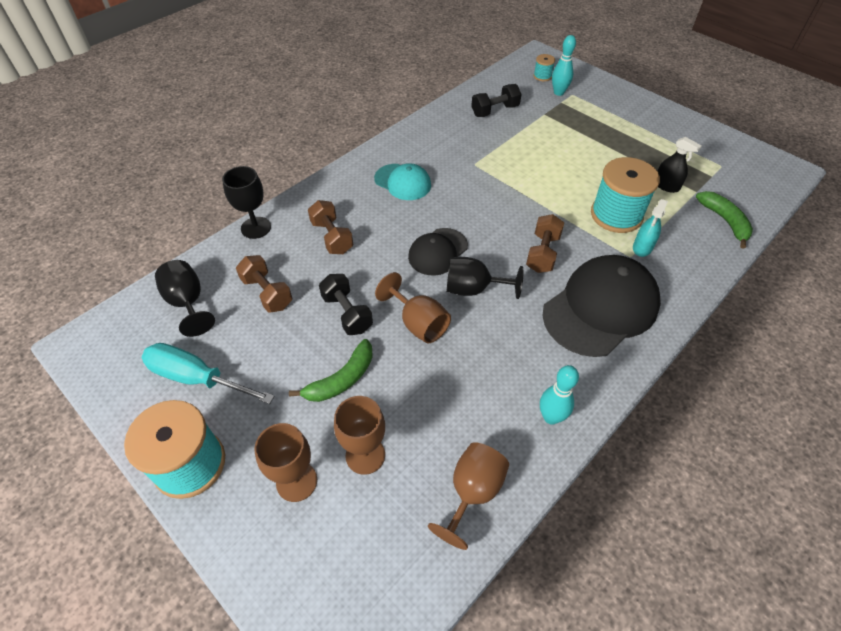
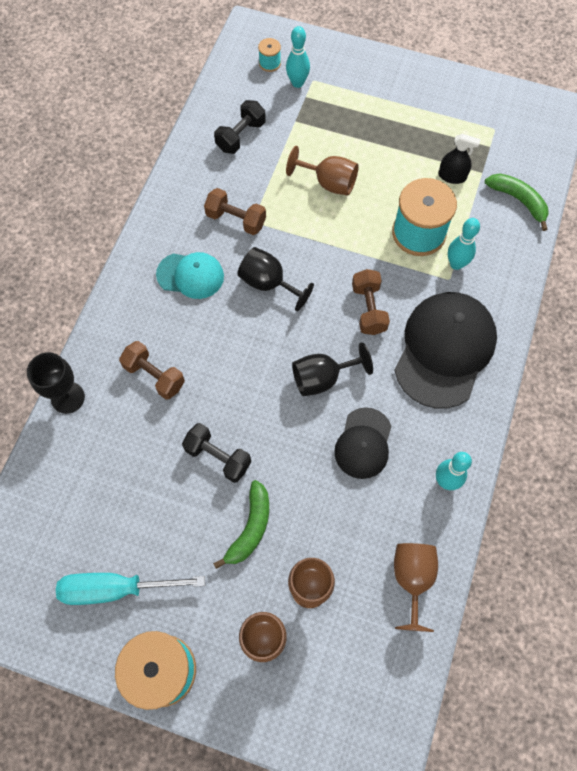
camera: 25 degrees left, 15 degrees up
(188, 303) = (53, 515): black goblet -> black goblet (268, 283)
(267, 293) = (127, 469): brown dumbbell -> brown dumbbell (236, 220)
(418, 323) = (290, 438): brown goblet -> brown goblet (329, 183)
(438, 252) = (269, 349): black cap -> black cap (363, 443)
(642, 247) = (456, 264): turquoise spray bottle -> turquoise bowling pin

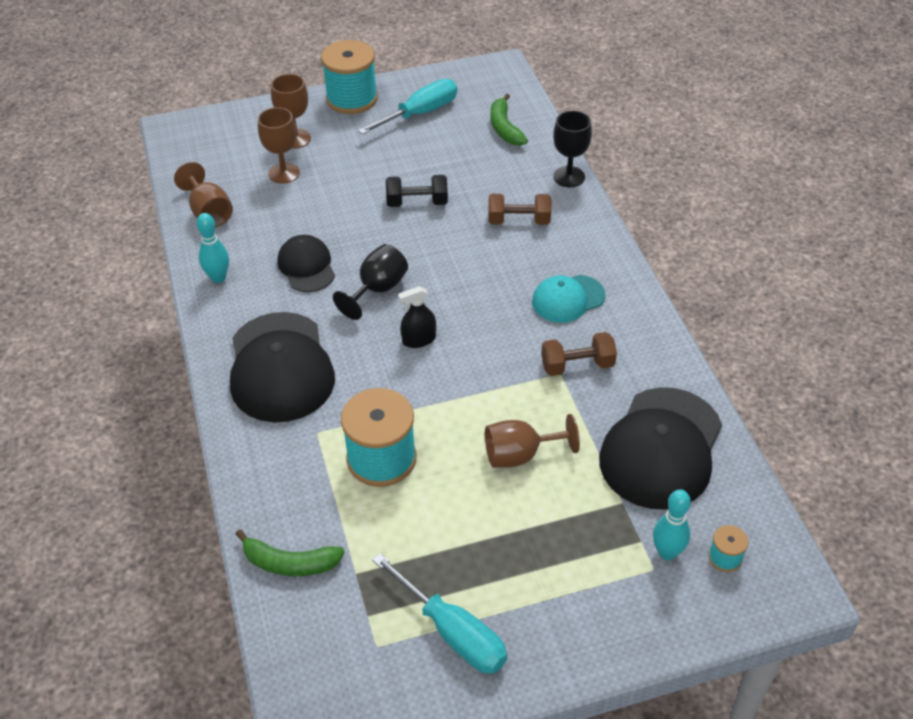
camera: 145 degrees right, 20 degrees down
(241, 136) = (661, 448): black dumbbell -> black cap
(250, 528) = (355, 180): green banana -> green banana (504, 128)
(268, 283) = (491, 331): black goblet -> none
(368, 309) = (379, 362): brown dumbbell -> none
(448, 112) = (452, 631): none -> turquoise screwdriver
(452, 176) = (388, 546): black spray bottle -> black spray bottle (419, 340)
(456, 264) = (319, 450): turquoise bowling pin -> none

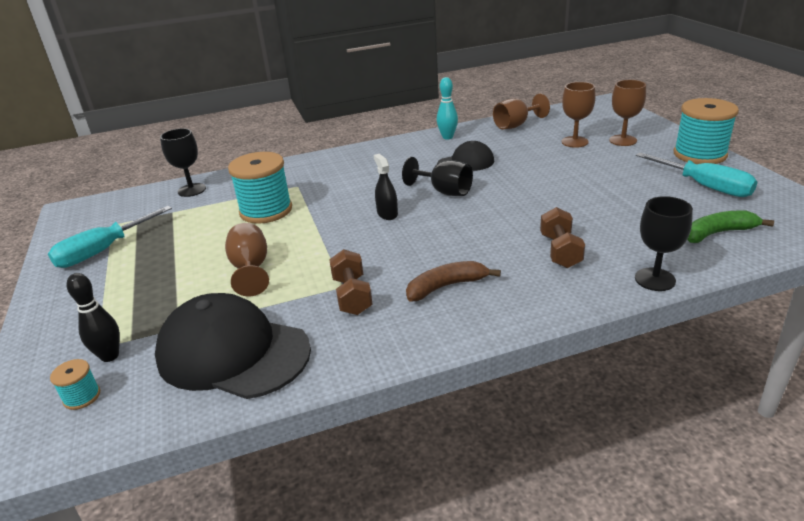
camera: 90 degrees right, 15 degrees down
(280, 367) = (359, 167): black cap -> none
(290, 563) = (191, 190): green banana -> black goblet
(417, 202) = (564, 197): black dumbbell -> none
(568, 299) = (446, 286): turquoise cap -> brown banana
(667, 552) = (110, 356): turquoise bowling pin -> black bowling pin

